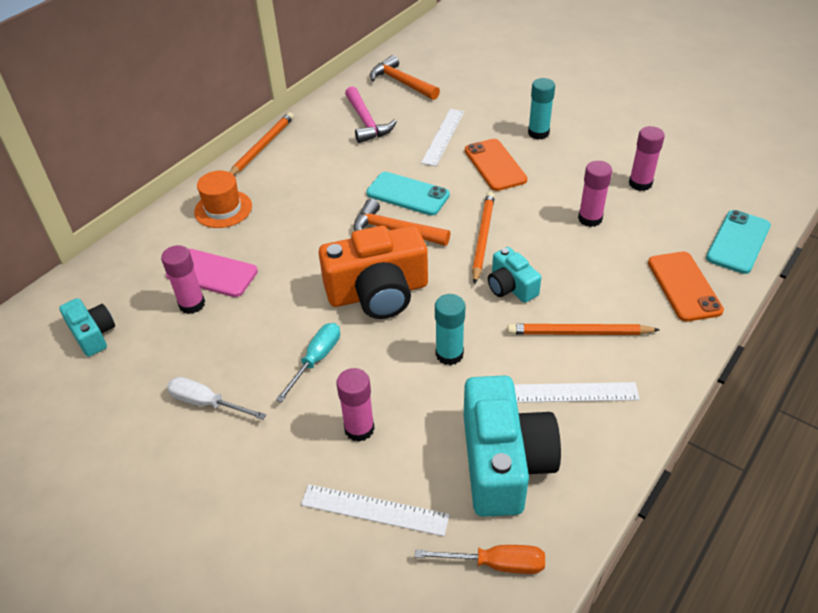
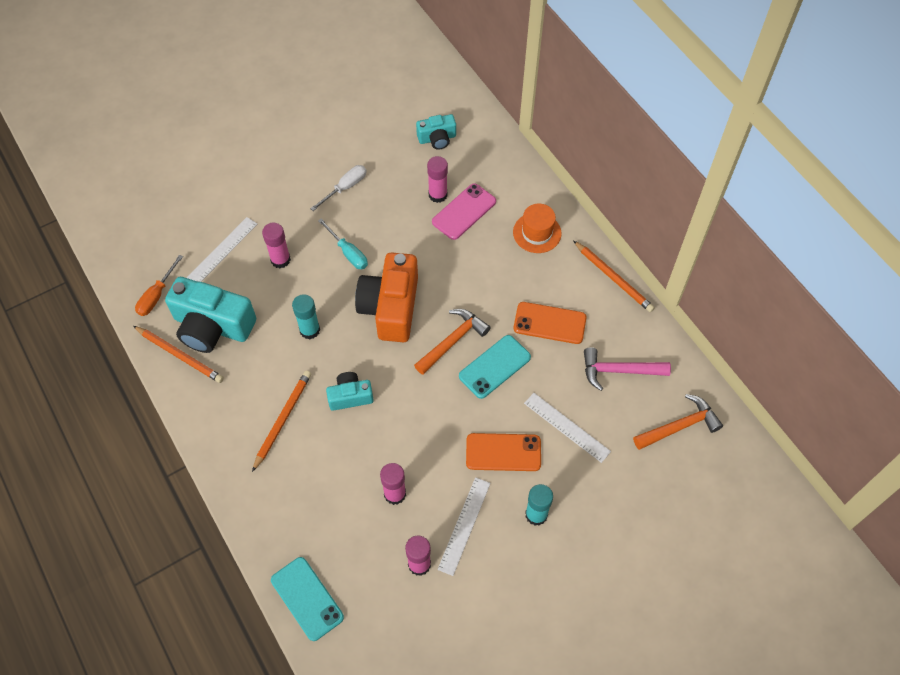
camera: 110 degrees right, 15 degrees up
(482, 238) = (413, 400): orange pencil -> orange pencil (180, 355)
(570, 393) = (238, 388): white ruler -> white ruler (464, 525)
(684, 286) = (284, 520): orange phone -> orange phone (549, 323)

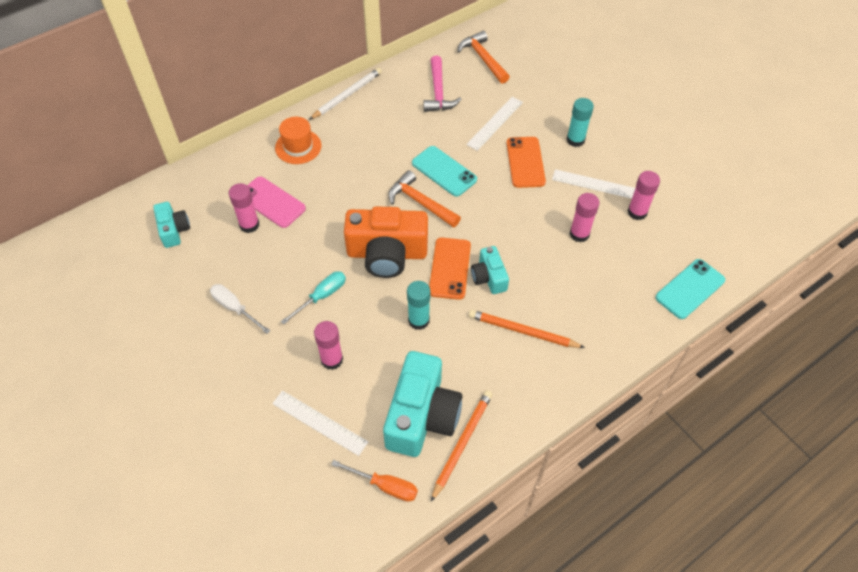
camera: 95 degrees left, 5 degrees down
(549, 323) = (396, 136): orange phone -> orange phone (450, 268)
(613, 278) = (347, 95): orange pencil -> white pencil

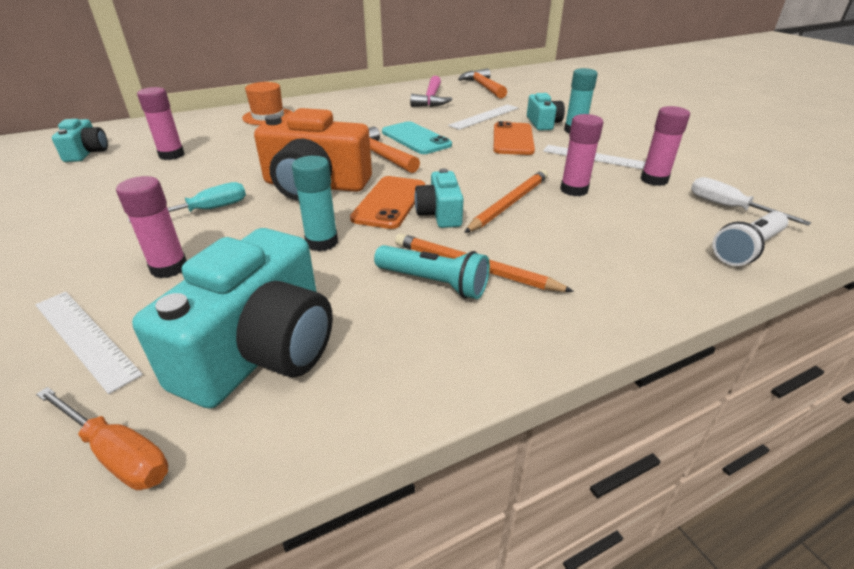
camera: 10 degrees right, 20 degrees down
(235, 308) = (88, 210): white screwdriver -> white screwdriver (729, 208)
(271, 202) = (210, 144): pink phone -> none
(347, 95) = (338, 96): white pencil -> none
(462, 443) = (311, 401): orange pencil -> orange pencil (509, 203)
(501, 349) = (434, 283): none -> turquoise flashlight
(547, 130) = (543, 123): none -> turquoise camera
(690, 289) = (747, 249): turquoise phone -> white flashlight

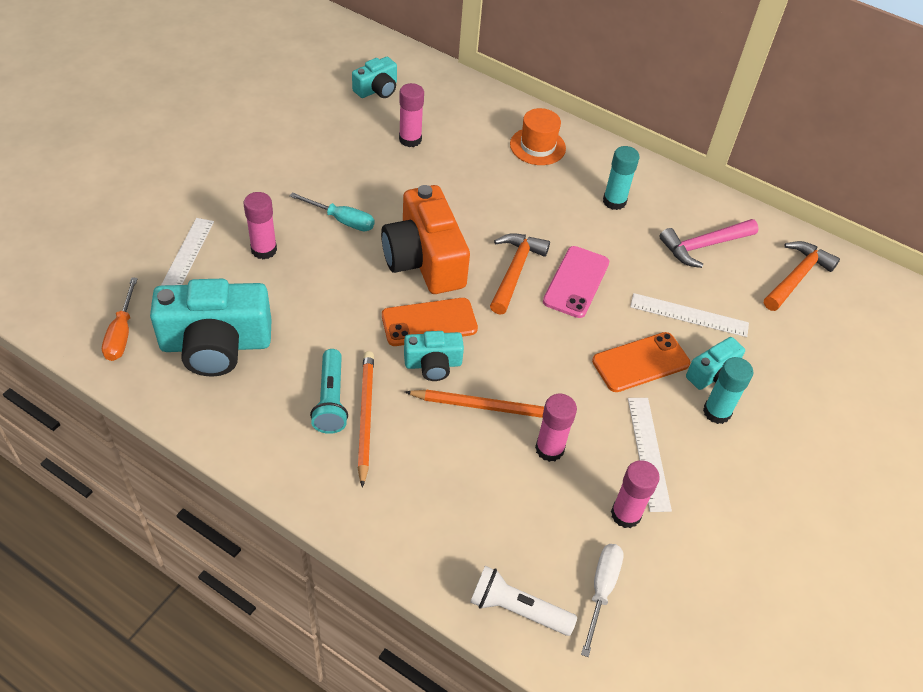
camera: 55 degrees right, 15 degrees up
(322, 242) = (342, 311): turquoise glue stick -> turquoise glue stick (614, 201)
(416, 138) = (576, 282): turquoise phone -> pink phone
(440, 213) = (433, 364): turquoise camera -> turquoise camera turned 150 degrees counterclockwise

